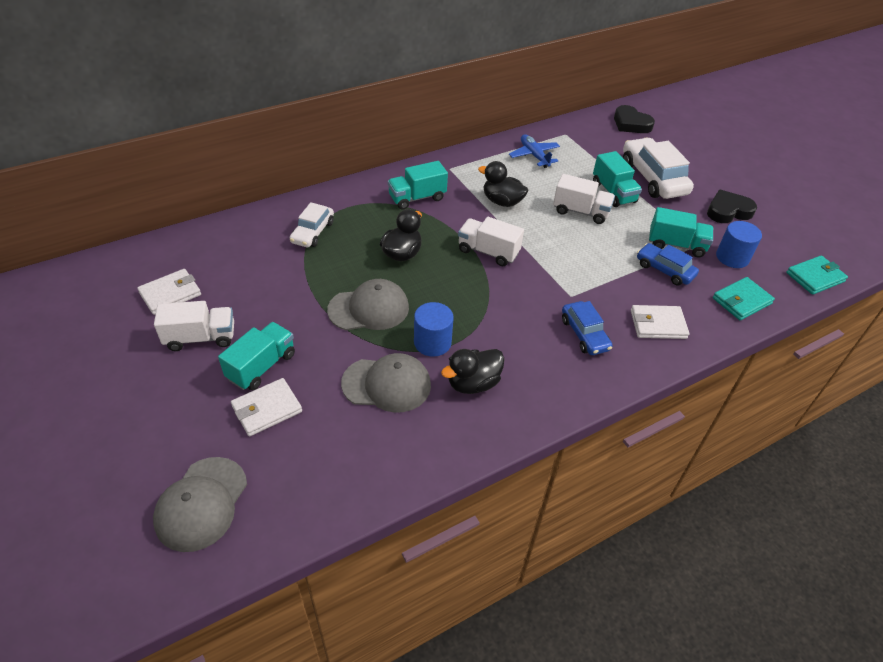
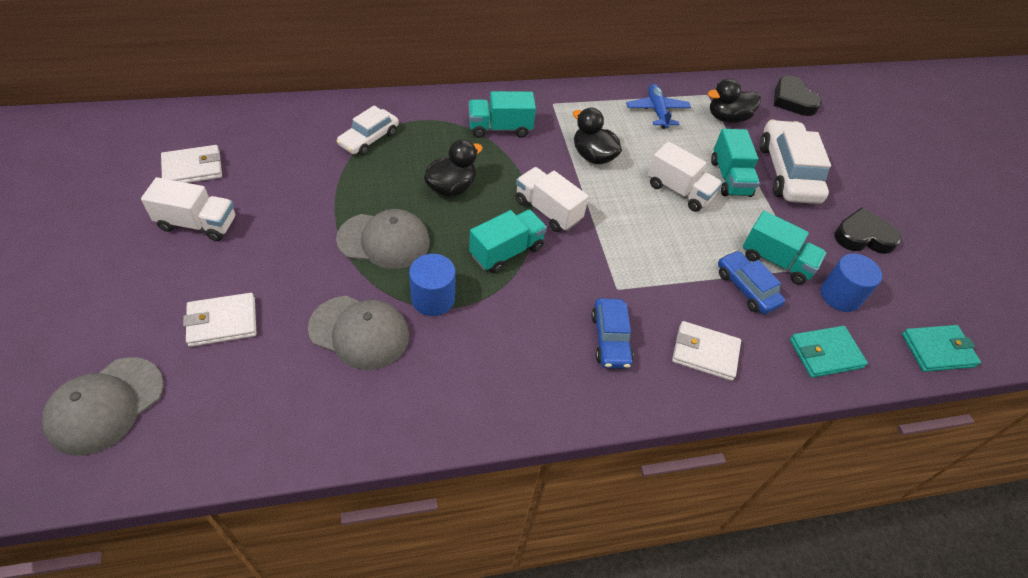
camera: 15 degrees right, 5 degrees up
(261, 366) = (241, 273): turquoise truck -> turquoise truck (506, 251)
(473, 383) = (453, 359): black duck -> black duck (727, 118)

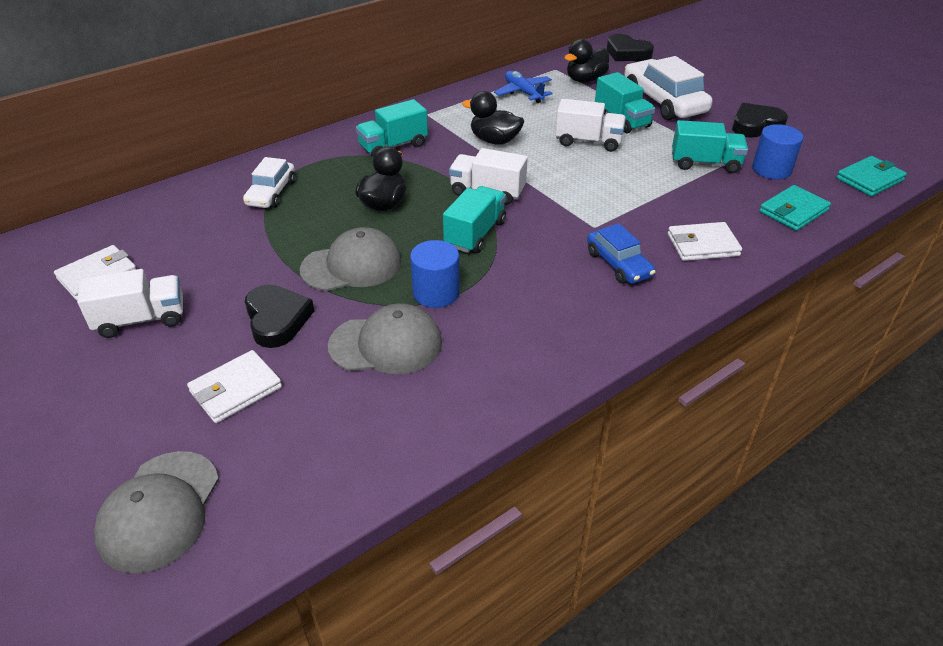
camera: 20 degrees left, 10 degrees down
(293, 269) = (277, 319): none -> black heart
(746, 288) = (697, 189): blue car -> none

